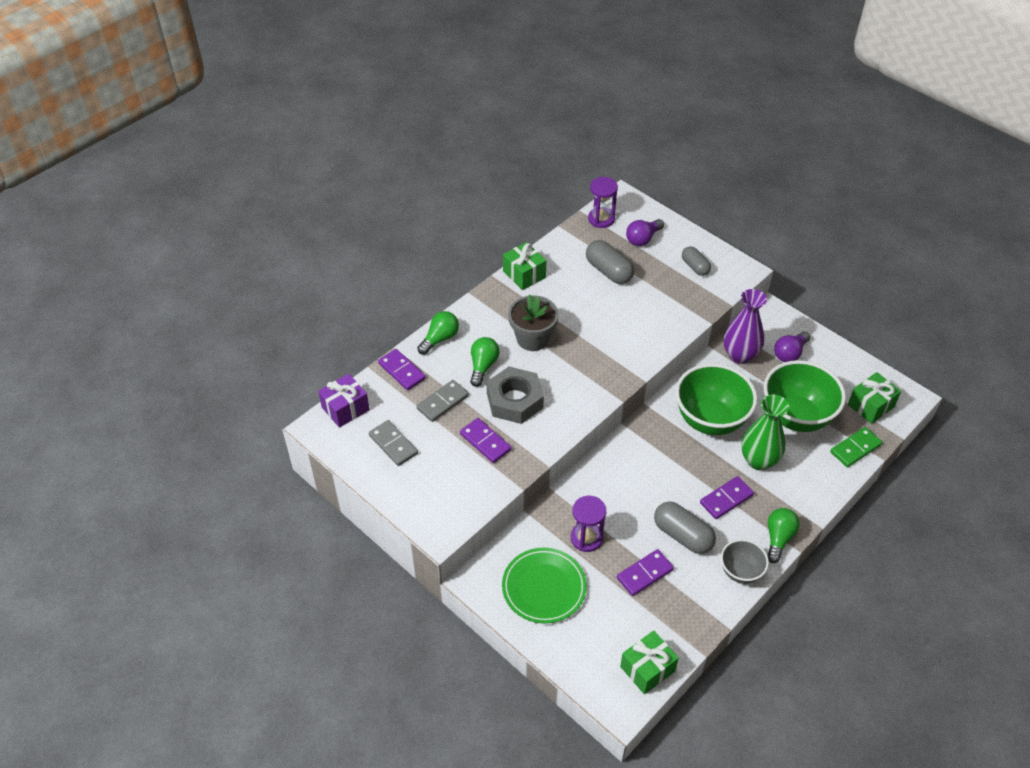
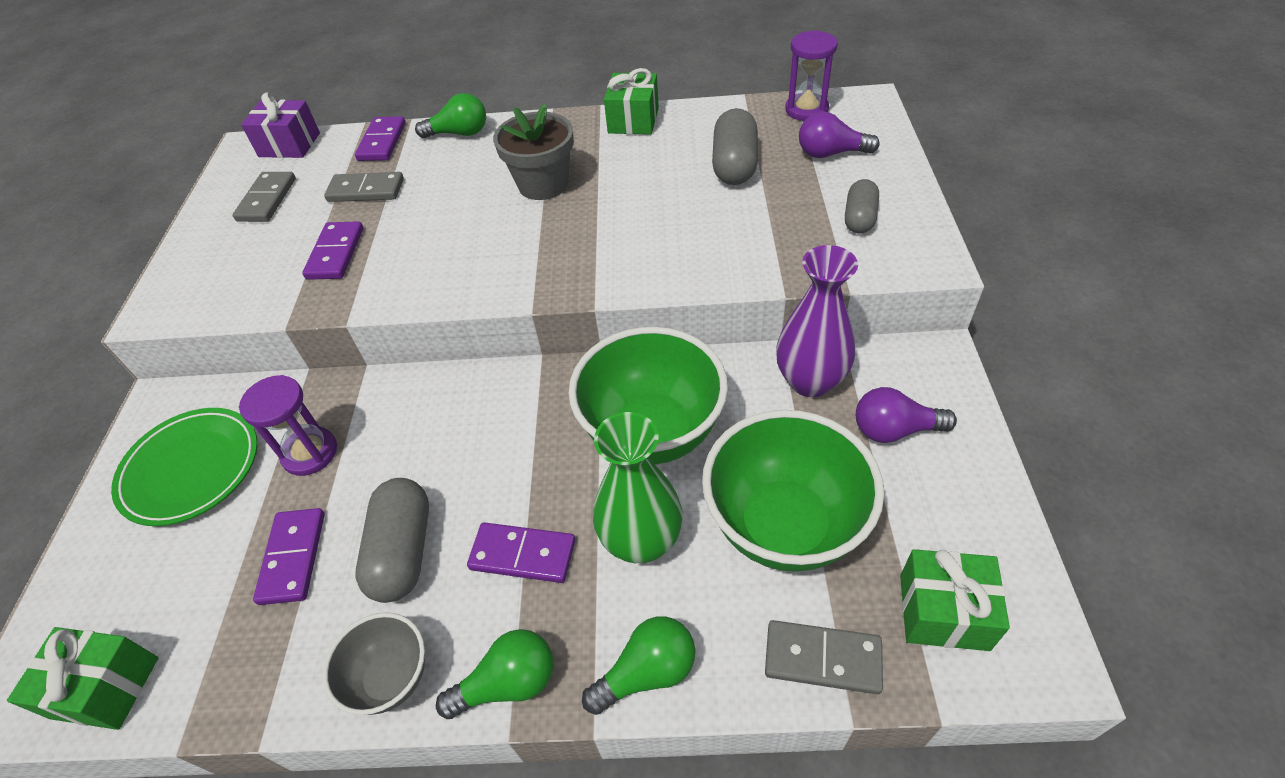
camera: 50 degrees right, 0 degrees up
(483, 366) = (454, 181): green light bulb -> green light bulb (647, 672)
(514, 400) = (427, 232): grey nut -> none
(645, 574) = (292, 557): purple domino -> purple domino turned 75 degrees clockwise
(855, 448) = (822, 659): green domino -> grey domino

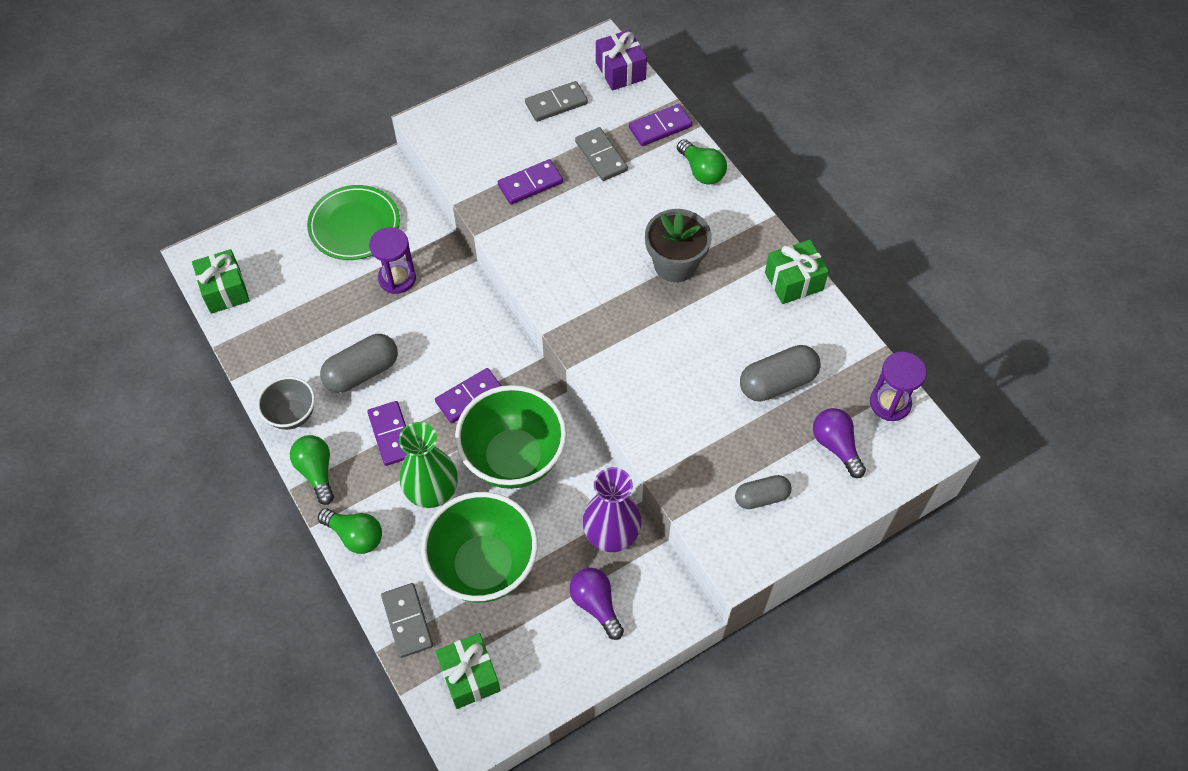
camera: 55 degrees right, 10 degrees up
(292, 557) = (330, 320): purple domino -> purple domino (469, 397)
(508, 683) = (316, 472): green light bulb -> green light bulb turned 150 degrees counterclockwise

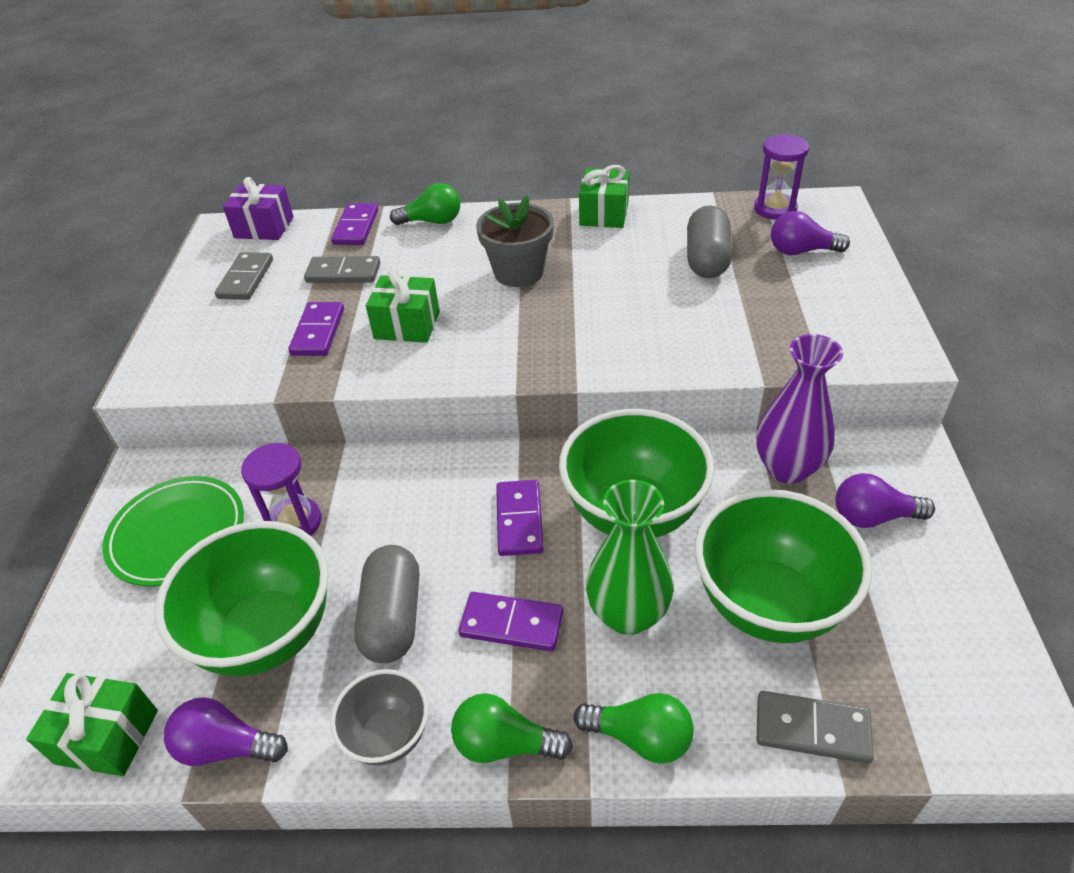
camera: 55 degrees left, 15 degrees down
(247, 346) = (226, 747): none -> purple light bulb
(317, 318) = (267, 634): none -> green bowl
(355, 536) = (640, 737): green light bulb -> green light bulb turned 45 degrees clockwise
(469, 676) = (929, 689): green gift -> green gift (407, 325)
(761, 497) = (833, 313): grey capsule -> none

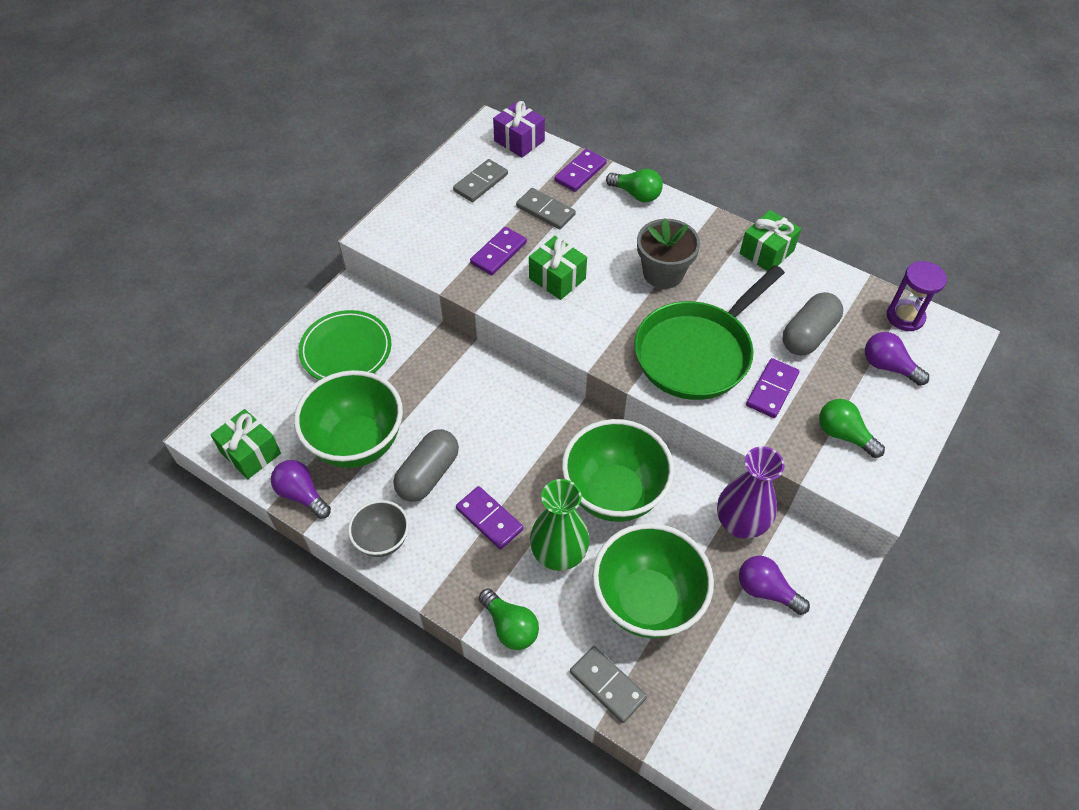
camera: 30 degrees right, 10 degrees up
(295, 522) = (413, 380): purple hourglass -> none
(504, 744) = (437, 583): green light bulb -> green light bulb (843, 435)
(519, 520) = (541, 456): purple domino -> purple domino (772, 390)
(616, 321) = (697, 352): none -> green pan

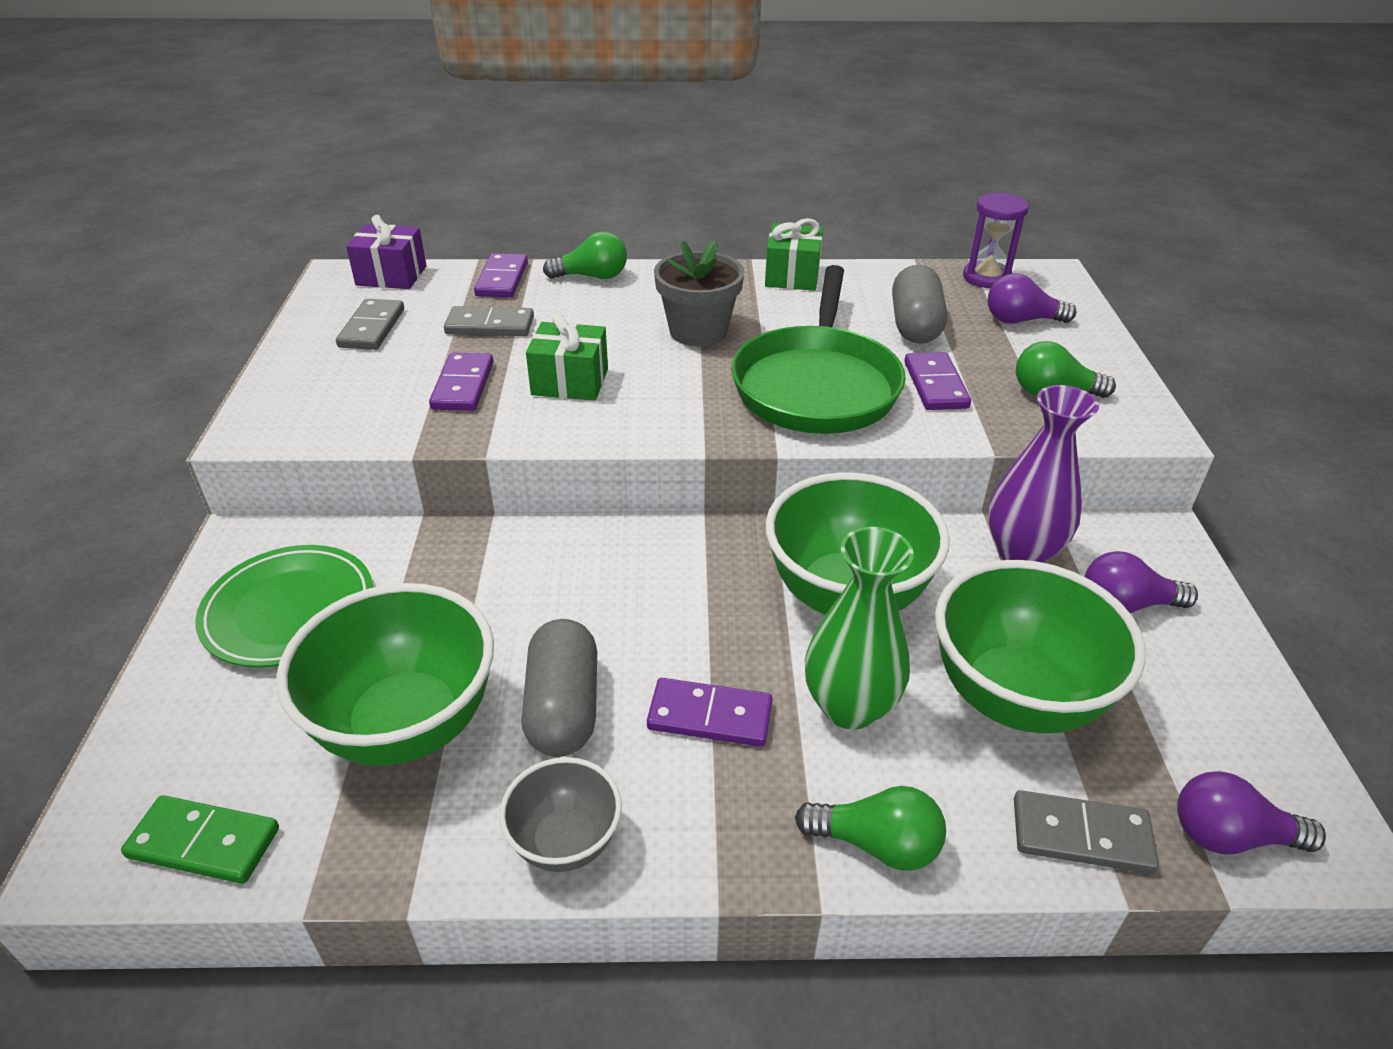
camera: 35 degrees left, 15 degrees down
(250, 453) = (204, 842): green gift -> green domino
(302, 494) = (359, 854): purple light bulb -> purple light bulb (1229, 836)

